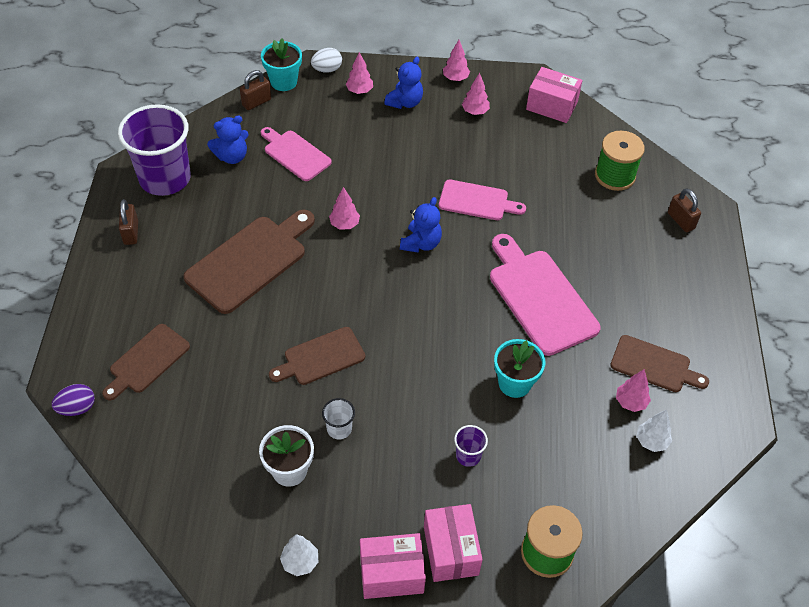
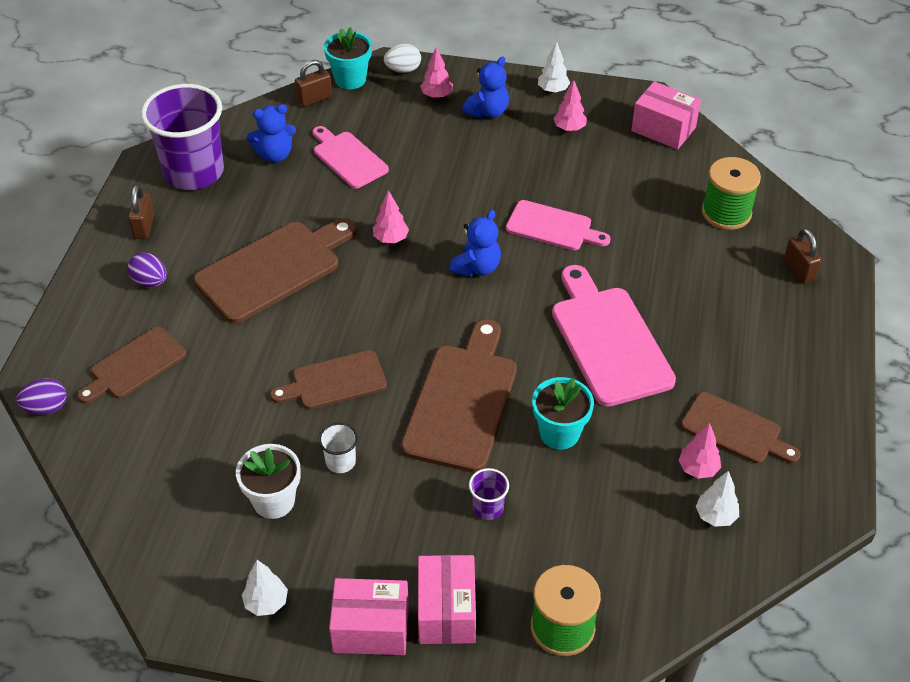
camera: 10 degrees right, 5 degrees down
(146, 283) = (150, 282): none -> purple egg
(430, 364) = (462, 401): none -> brown cutting board
(455, 78) = (553, 90): pink tree -> white tree

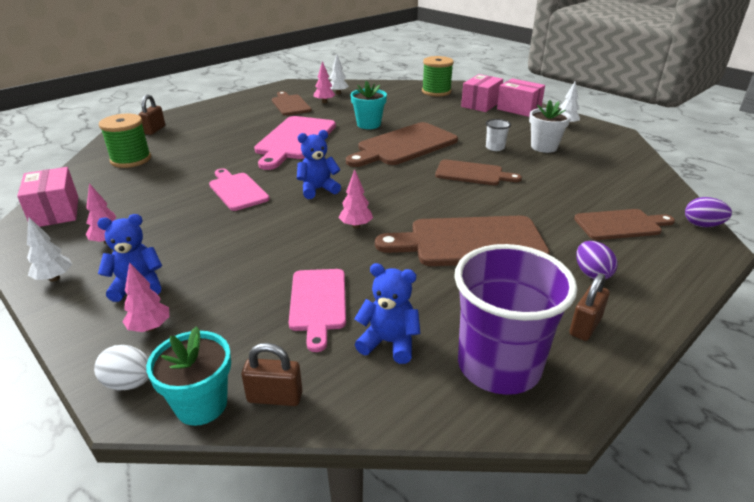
camera: 145 degrees left, 15 degrees down
(488, 508) = (432, 118): purple cup -> none

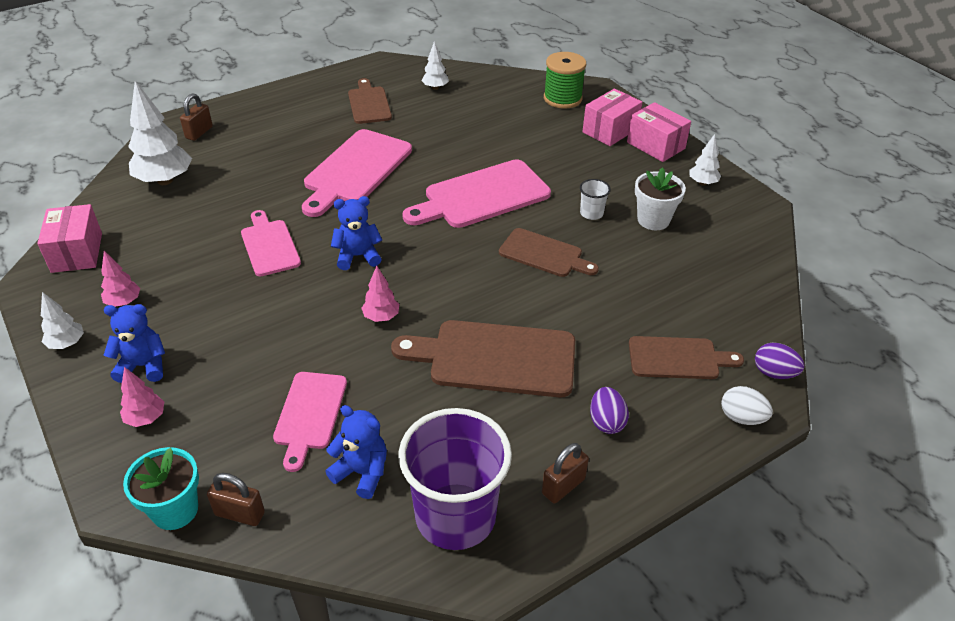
camera: 10 degrees right, 10 degrees up
(129, 383) = (118, 477): white egg -> white egg (741, 417)
(131, 159) = (165, 180): green spool -> white tree
(324, 102) = (412, 103): pink tree -> none
(368, 124) = (453, 152): turquoise flower pot -> none
(404, 145) = (481, 196): brown cutting board -> pink cutting board

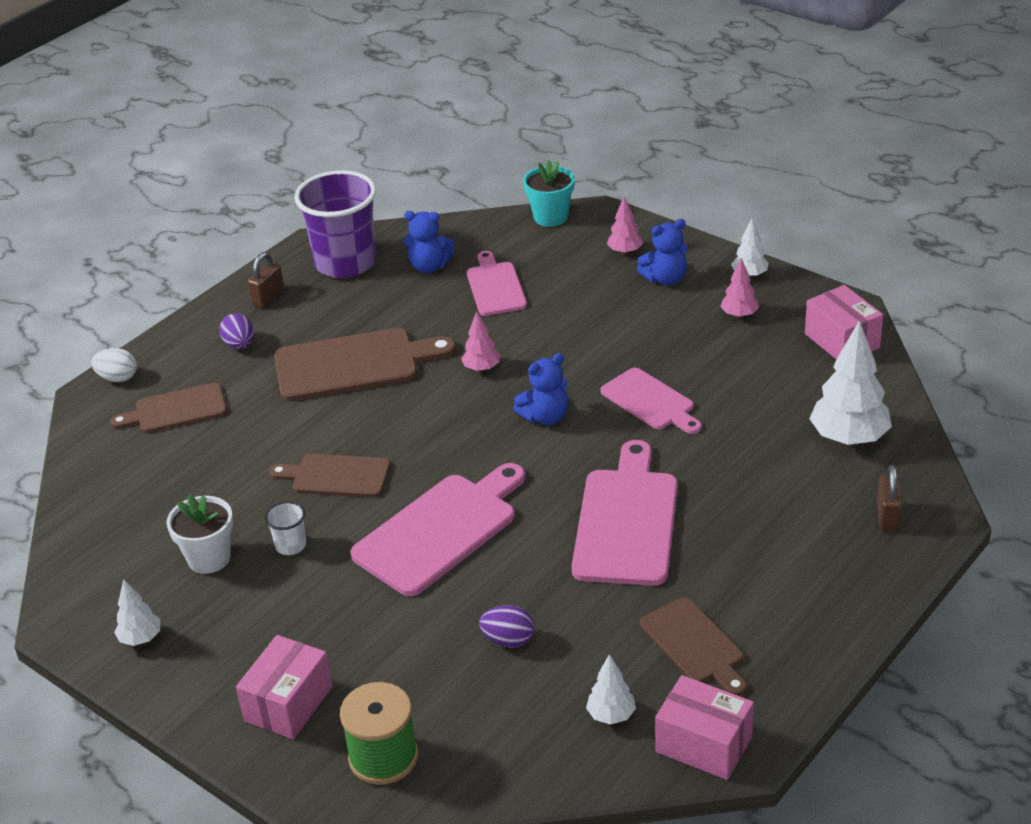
camera: 165 degrees right, 5 degrees down
(240, 513) = (503, 226): brown padlock -> none
(656, 145) = (212, 693): pink box -> pink box (703, 744)
(774, 373) = (81, 422): purple egg -> purple egg (508, 640)

